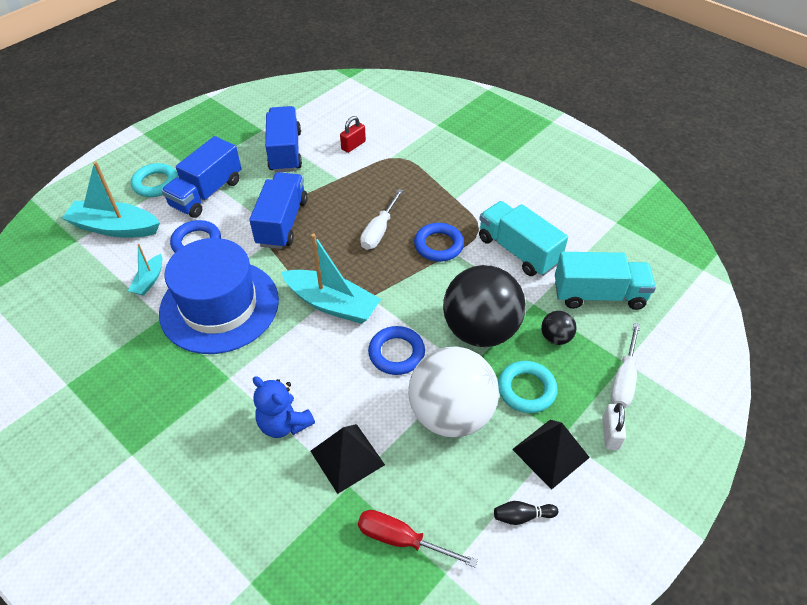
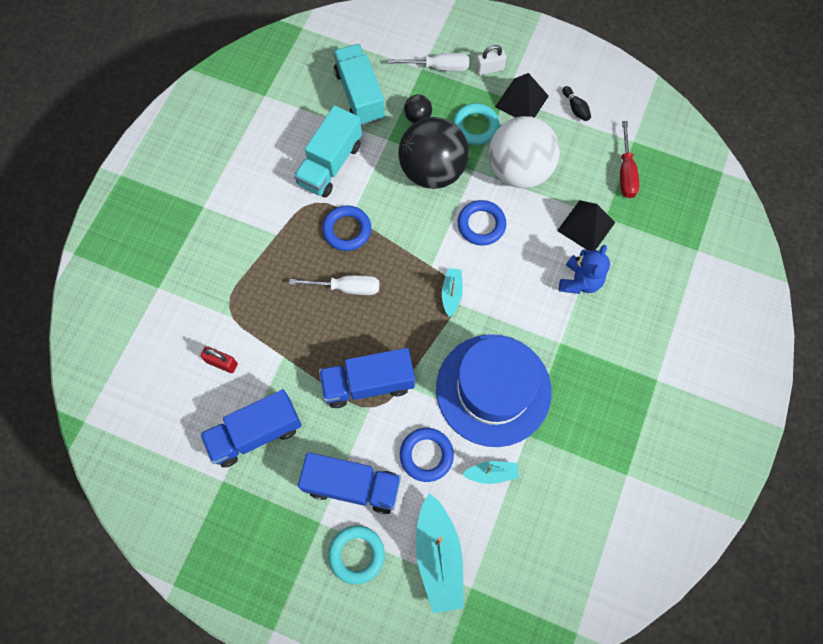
camera: 110 degrees left, 20 degrees up
(332, 304) = (451, 293): turquoise boat -> turquoise boat, size x0.52

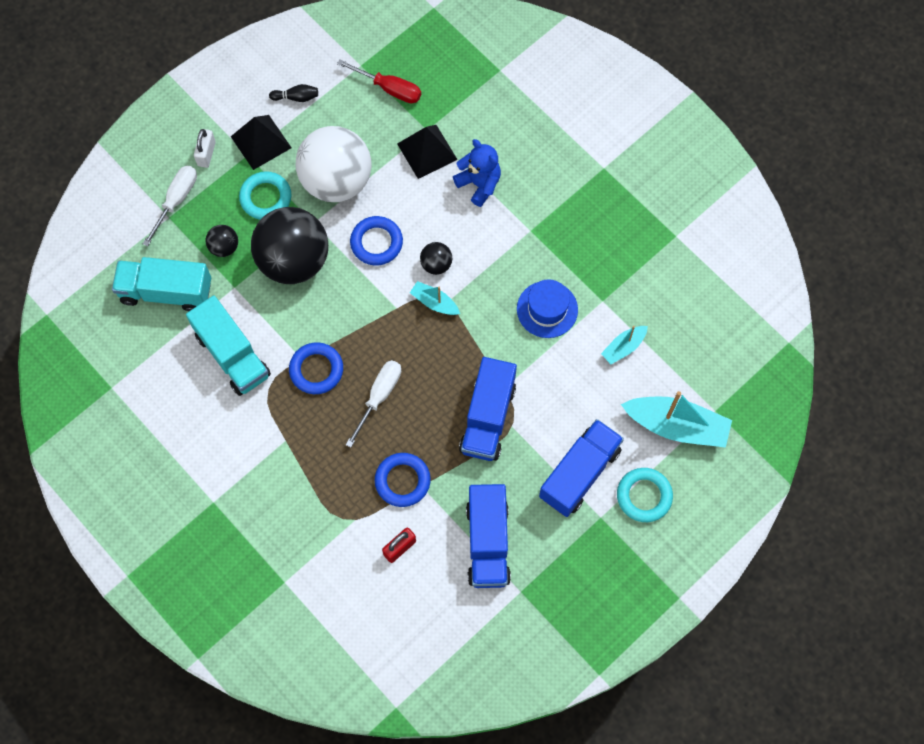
camera: 65 degrees left, 0 degrees up
(426, 455) = (581, 396): blue ring -> blue ring (402, 481)
(487, 279) = (436, 264): none -> black ball
(491, 473) = (623, 347): turquoise boat -> turquoise boat turned 150 degrees counterclockwise
(493, 389) = (547, 309): blue hat -> blue hat, size x0.52

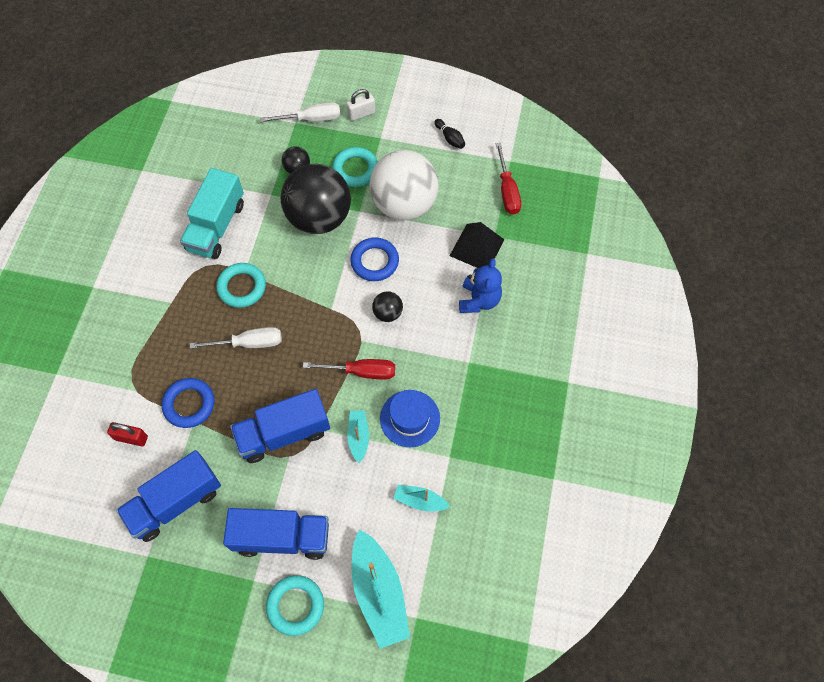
camera: 55 degrees right, 5 degrees down
(166, 292) = (237, 156): turquoise truck -> none
(261, 142) = (397, 139): black pyramid -> none
(316, 370) = (242, 287): blue ring -> turquoise ring
(434, 302) = (355, 332): turquoise boat -> turquoise boat (358, 437)
(476, 320) = (361, 372): none -> red screwdriver

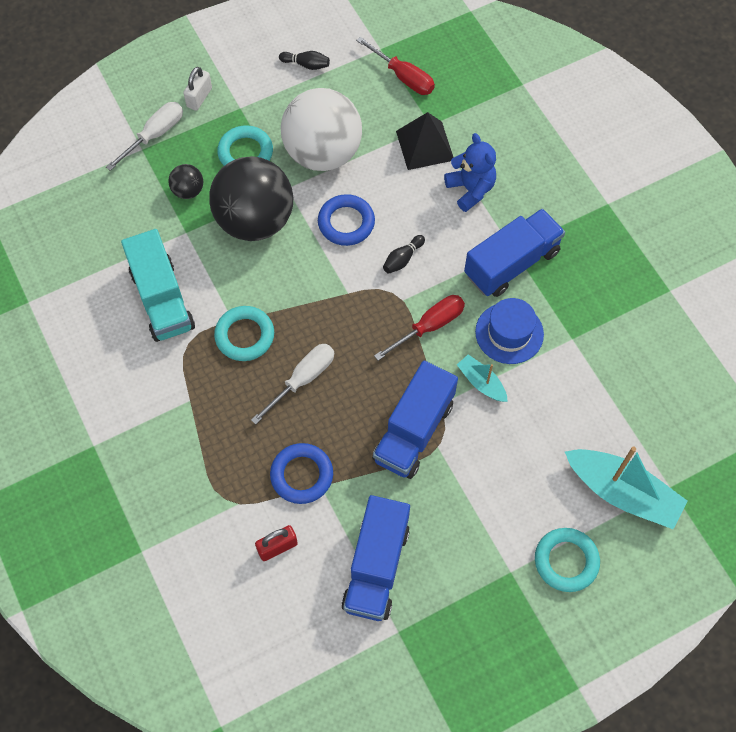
camera: 40 degrees left, 0 degrees up
(282, 537) = (499, 517): blue truck -> blue truck (511, 263)
(388, 313) = (402, 259): black ball -> black bowling pin
(420, 500) = (583, 393): turquoise boat -> none

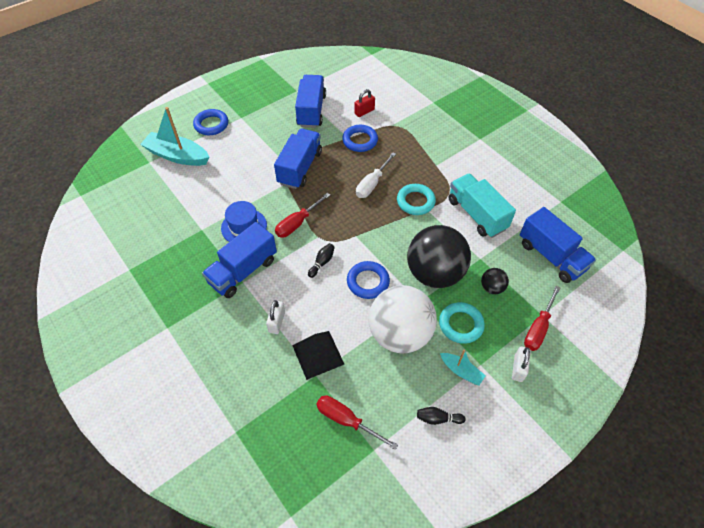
camera: 170 degrees right, 10 degrees down
(89, 220) = (551, 256): none -> blue truck
(155, 135) = (538, 328): white screwdriver -> red screwdriver
(470, 189) = (277, 322): blue teddy bear -> white padlock
(481, 382) = (261, 197): turquoise boat -> turquoise boat (461, 371)
(566, 561) = (211, 125): turquoise ring -> blue ring

